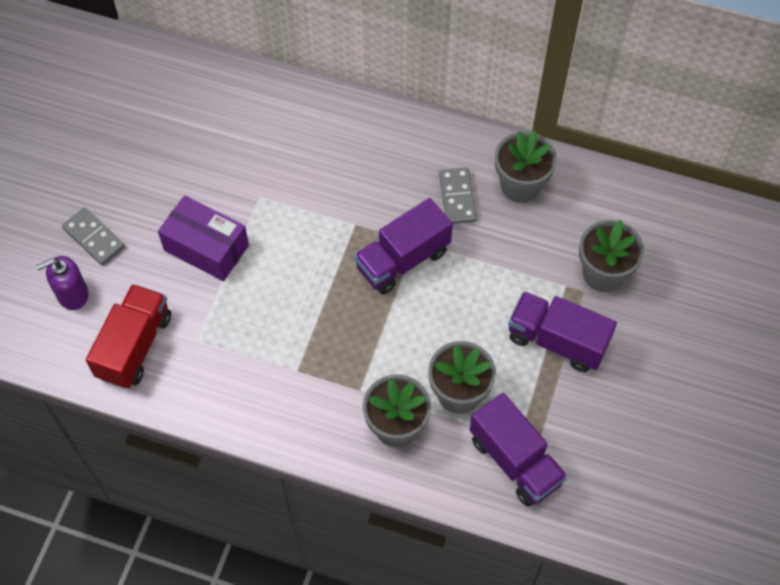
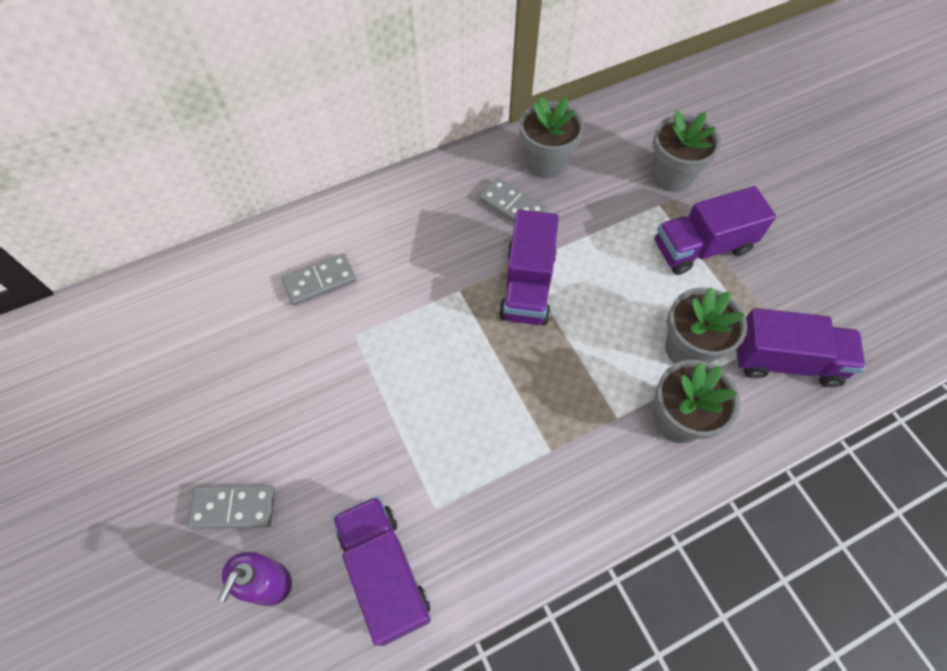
camera: 45 degrees left, 0 degrees up
(135, 346) = (385, 572): red truck -> purple truck
(206, 248) = (355, 419): purple box -> none
(275, 142) = (320, 281): none -> grey domino

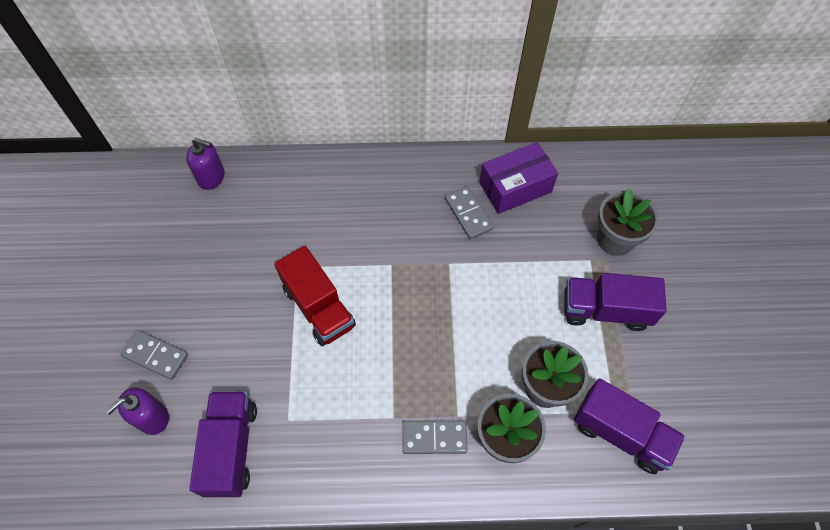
camera: 25 degrees right, 0 degrees up
(199, 277) = (211, 177): none -> purple soap dispenser
(320, 281) = (293, 215): grey domino -> grey domino (434, 438)
(403, 368) = (318, 307): none -> red truck
(527, 285) = (445, 282): purple truck -> none
(546, 162) = (515, 187): grey flower pot -> purple box

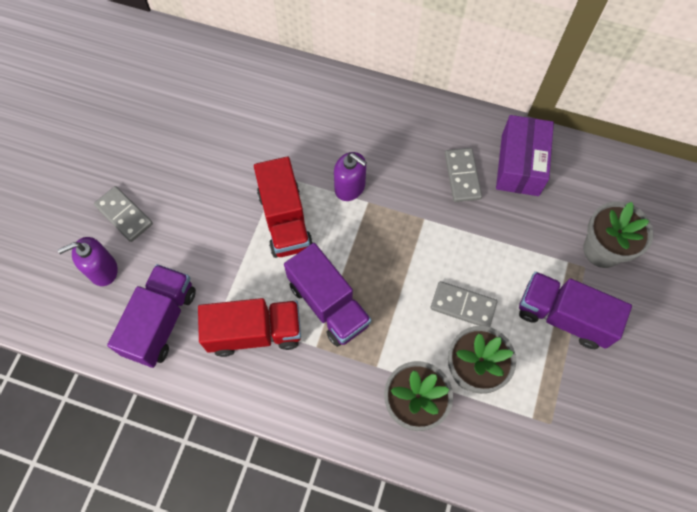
camera: 20 degrees right, 5 degrees up
(211, 177) = (230, 64): purple soap dispenser -> purple soap dispenser (350, 187)
(329, 425) = (255, 333): none -> red truck
(434, 438) = (347, 379): grey domino -> grey domino (463, 306)
(515, 187) = (520, 164): purple box -> purple box turned 75 degrees counterclockwise
(620, 433) = (530, 440): purple truck -> purple truck (328, 304)

